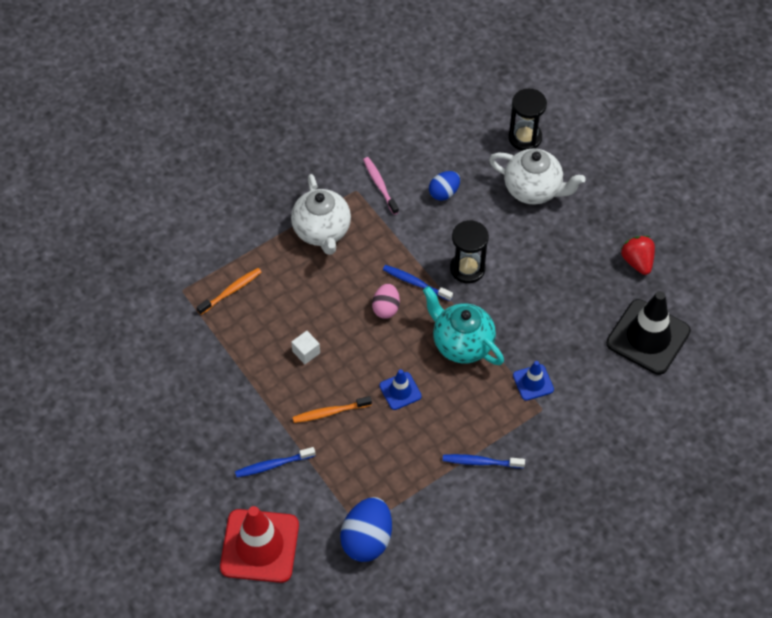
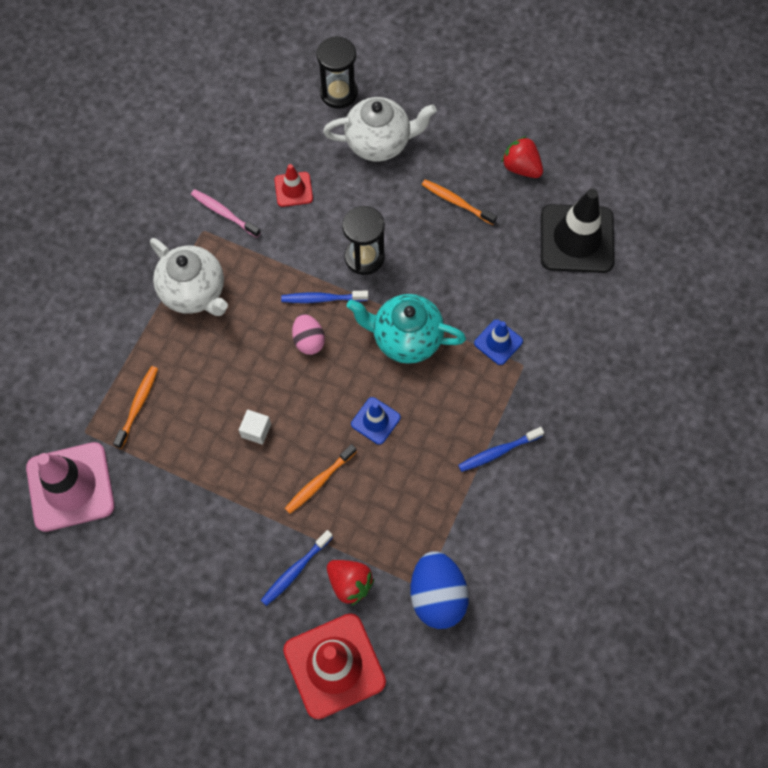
camera: 30 degrees left, 10 degrees up
(149, 323) = (70, 487): none -> pink traffic cone
(307, 495) = (350, 583): none -> red strawberry
(444, 193) = (293, 189): blue egg -> red traffic cone
(567, 263) = (456, 202): none -> orange toothbrush

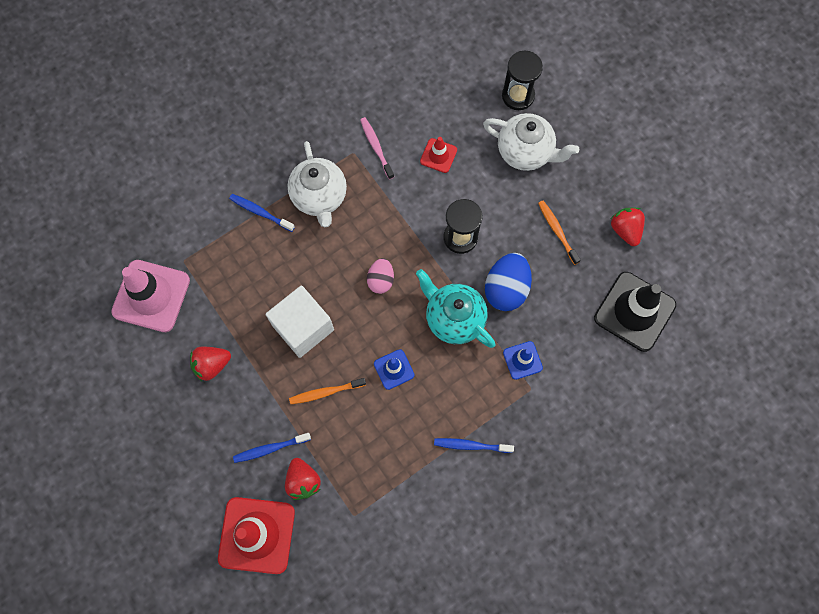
camera: 30 degrees right, 5 degrees up
(138, 405) = (231, 262): orange toothbrush -> none
(181, 521) = (212, 365): none -> red strawberry
(256, 430) = (303, 327): white cube -> white cube, size x2.29
(322, 299) = (410, 253): blue toothbrush -> blue toothbrush (260, 212)
(437, 596) = (360, 528): blue egg -> blue egg (506, 289)

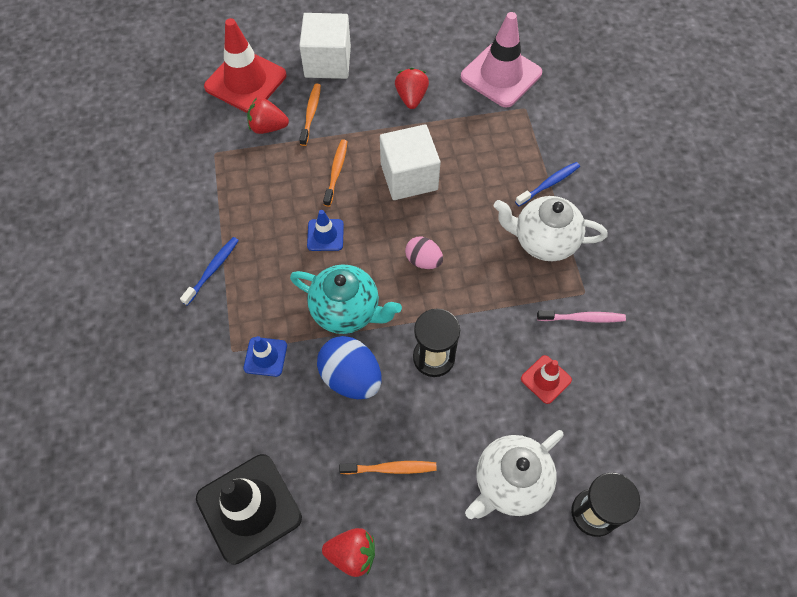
camera: 115 degrees right, 10 degrees down
(199, 466) = (327, 62): none -> white cube
(270, 448) = (311, 114): blue toothbrush -> orange toothbrush
(454, 318) = (346, 311): turquoise teapot -> turquoise teapot turned 45 degrees clockwise

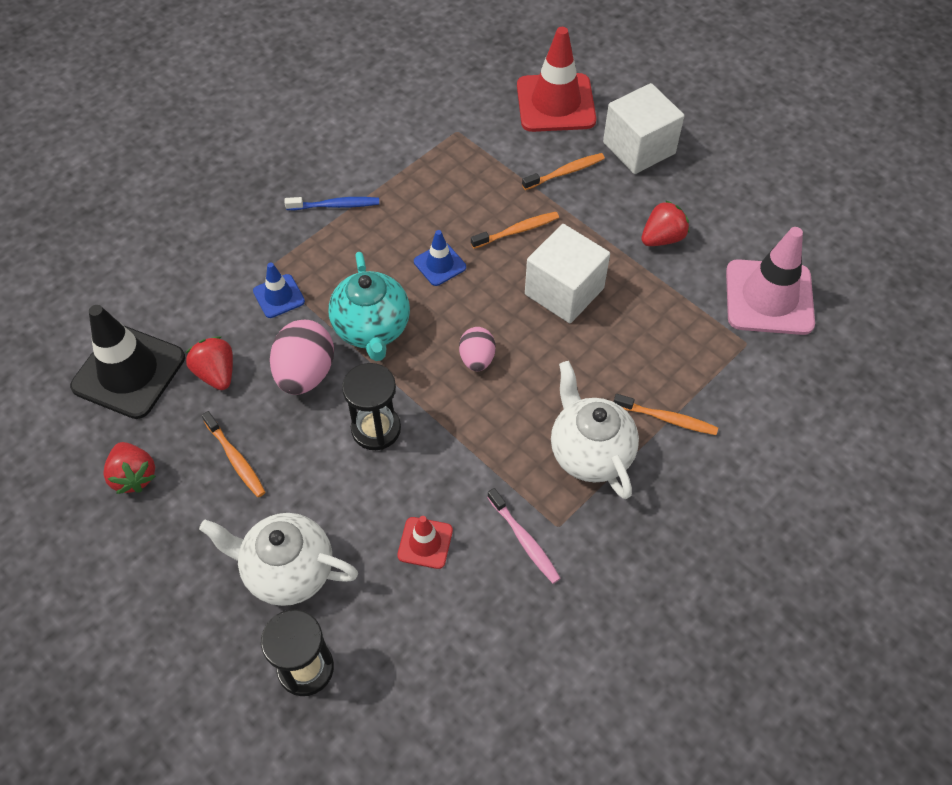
camera: 55 degrees right, 5 degrees down
(268, 127) = (520, 150): red strawberry -> red strawberry (216, 373)
(351, 377) = (305, 373): blue egg -> pink egg
(549, 184) = (667, 419): blue toothbrush -> orange toothbrush

